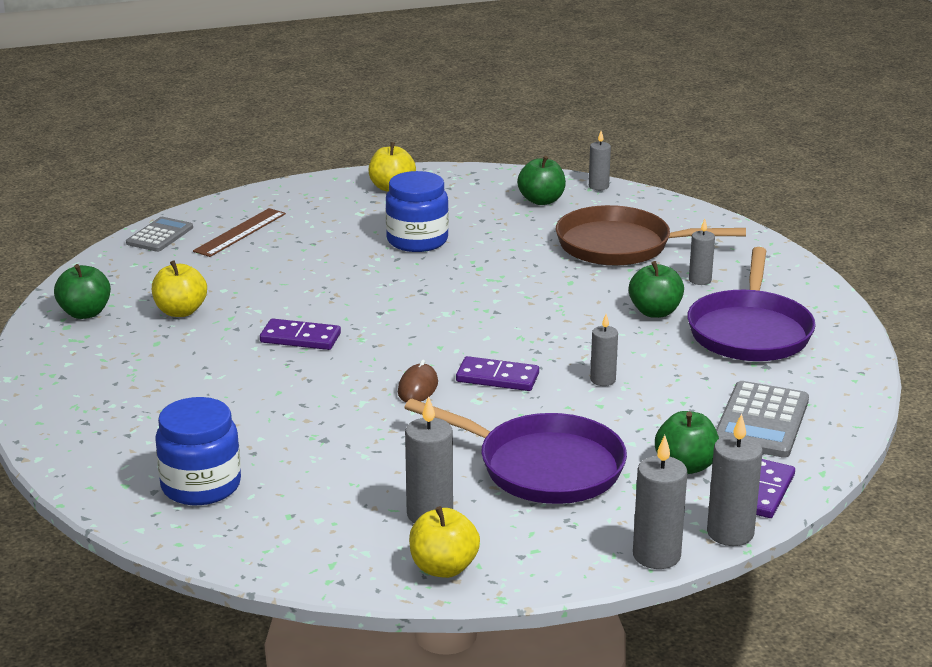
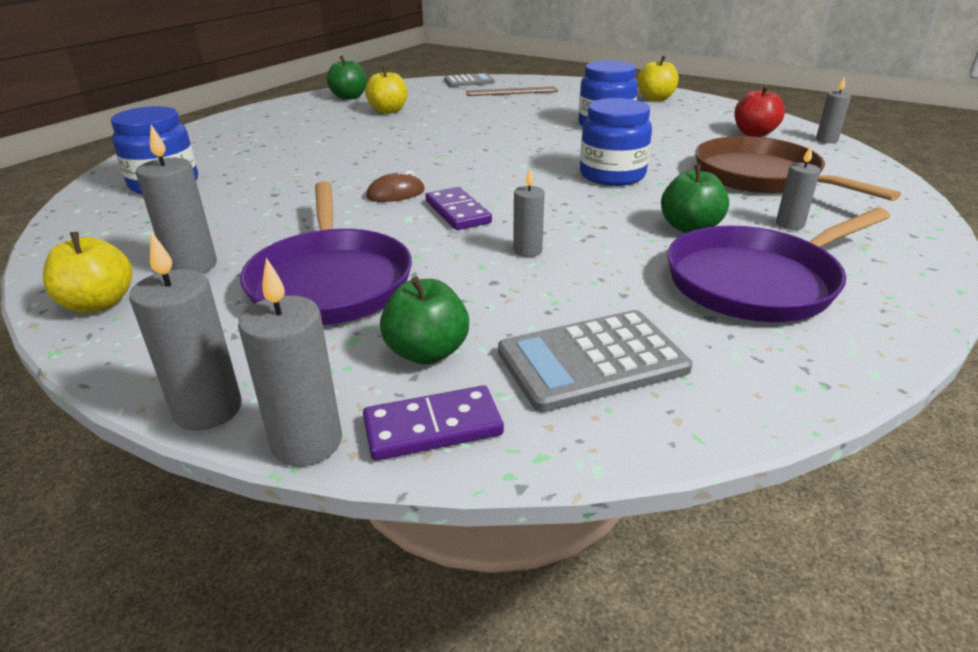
camera: 50 degrees right, 5 degrees up
(300, 338) = (408, 143): purple domino -> none
(527, 291) = (612, 175): none -> blue jar
(541, 200) = (754, 133): green apple -> red apple

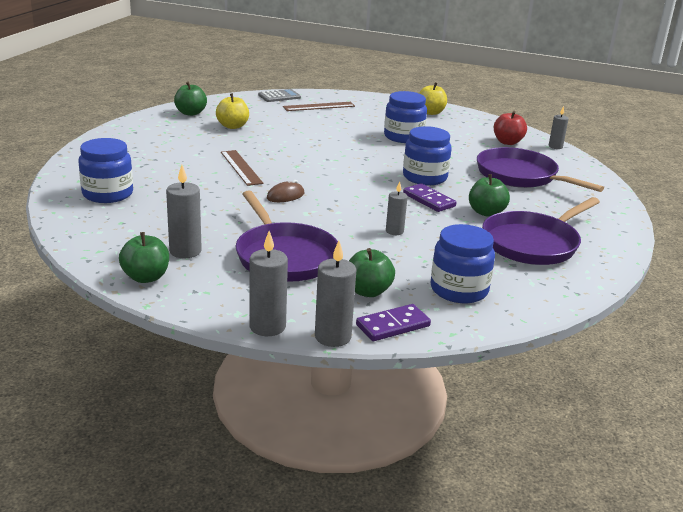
camera: 15 degrees left, 5 degrees down
(99, 304) = (146, 277): yellow apple -> green apple
(362, 157) = (241, 167): none -> brown ruler
(457, 212) = (336, 208): purple domino -> purple domino (429, 200)
(592, 361) = (459, 290): grey calculator -> blue jar
(762, 177) = (520, 176): brown pan -> purple pan
(790, 224) = (544, 208): grey candle -> none

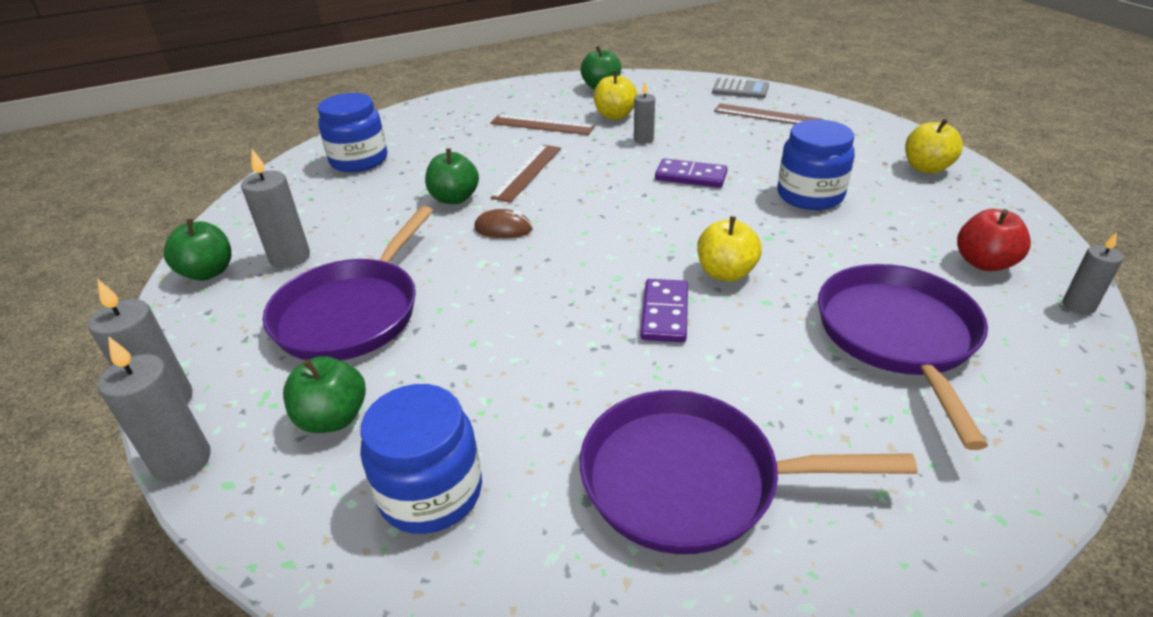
camera: 50 degrees right, 10 degrees up
(196, 142) = (542, 125): none -> brown ruler
(393, 325) = (258, 492): purple domino -> purple domino (691, 176)
(394, 231) = (529, 342): grey candle -> grey candle (643, 139)
(424, 177) = (726, 273): blue jar -> yellow apple
(486, 212) = (715, 377): green apple -> green apple (454, 198)

